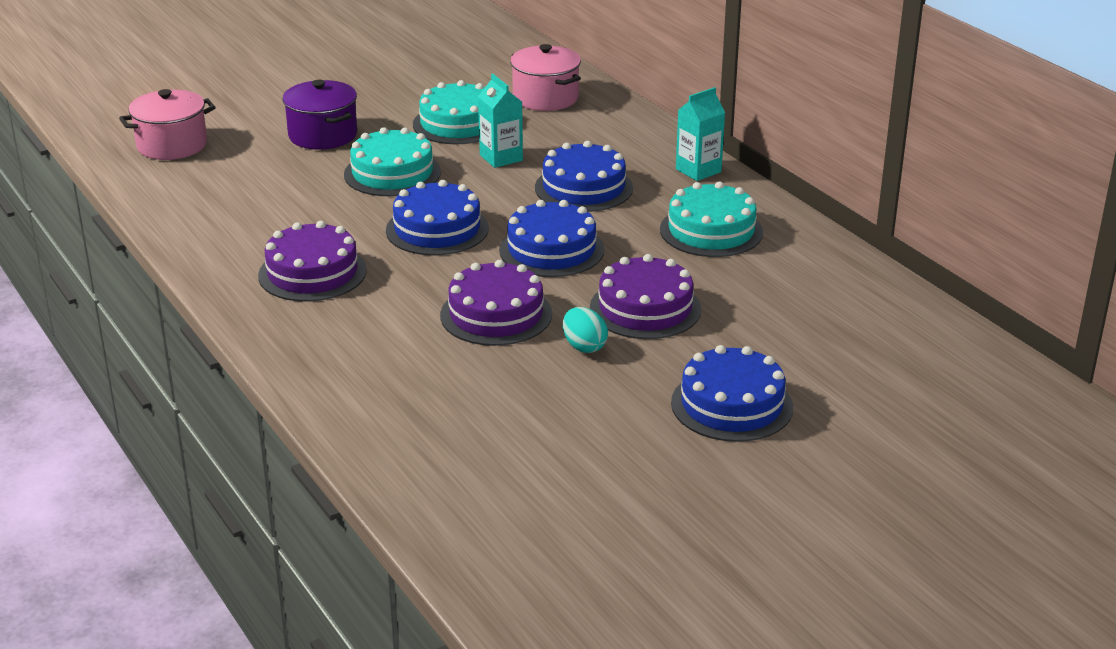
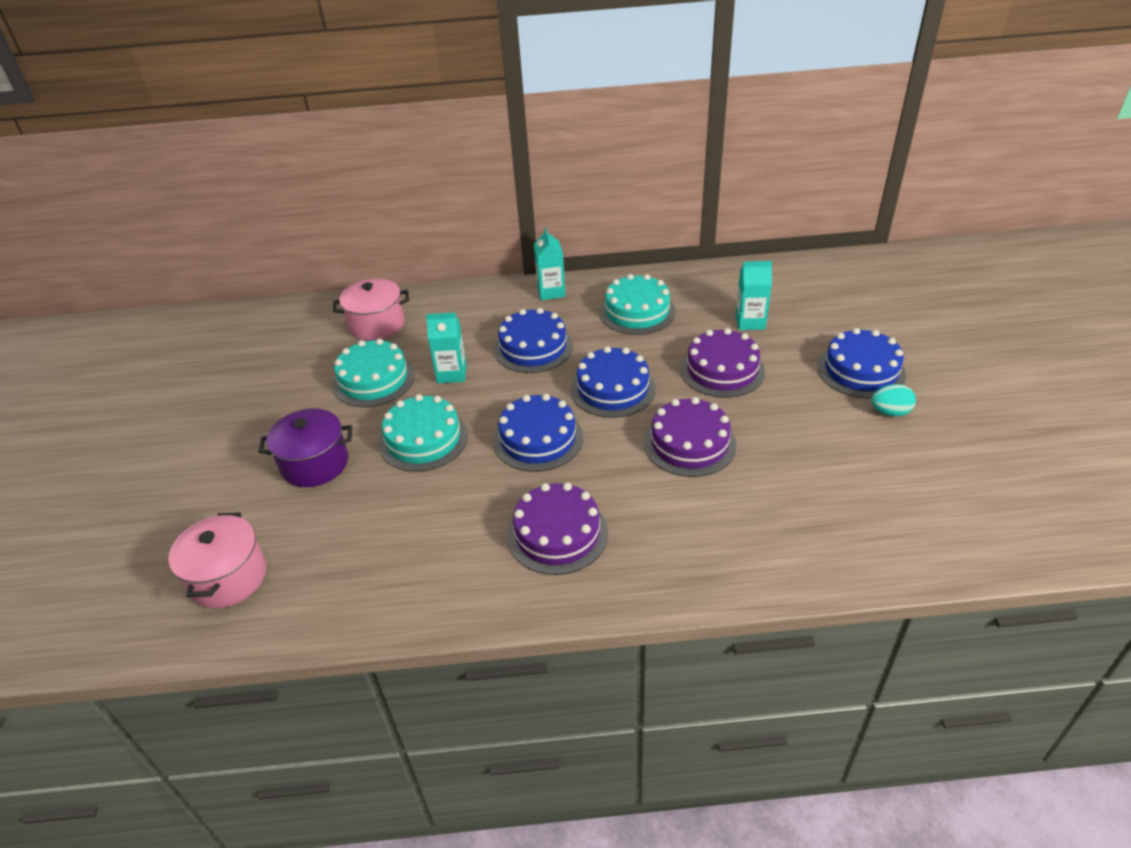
camera: 60 degrees left, 10 degrees up
(584, 346) = (758, 412): turquoise egg -> turquoise egg (890, 412)
(763, 308) = (750, 322): none -> turquoise carton

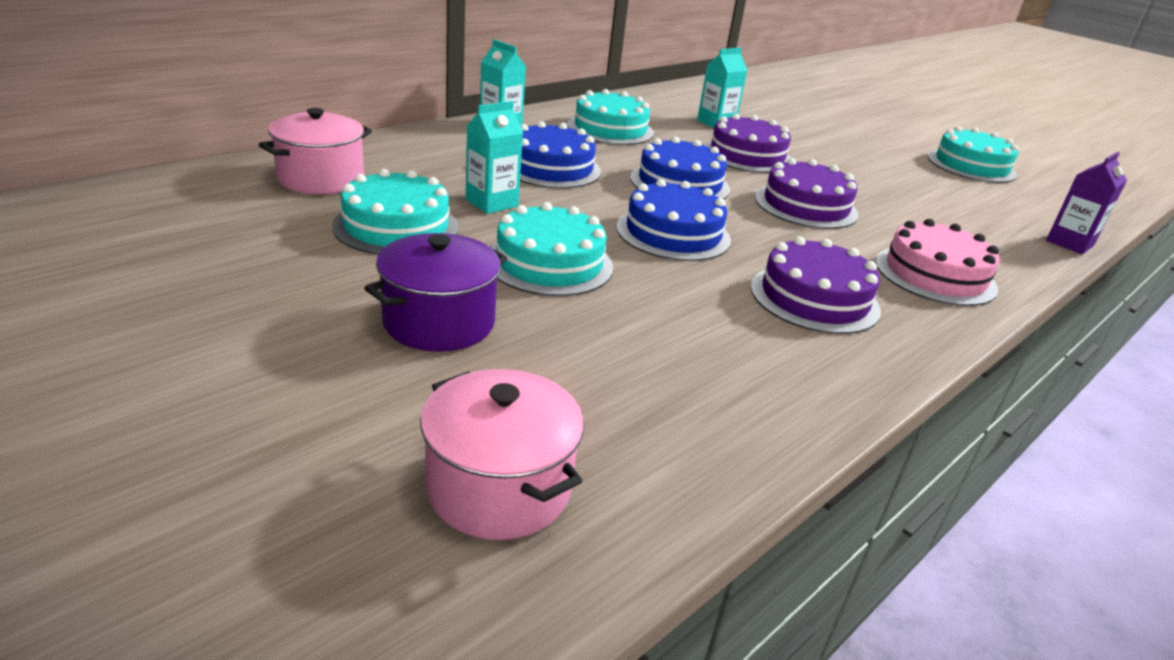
camera: 45 degrees left, 10 degrees down
(693, 551) = (935, 275): none -> pink cake
(861, 370) = (841, 139): blue cake -> none
(890, 412) = (900, 159): turquoise egg -> none
(907, 572) = (1069, 243): none -> purple carton
(969, 443) = (971, 166): none -> turquoise cake

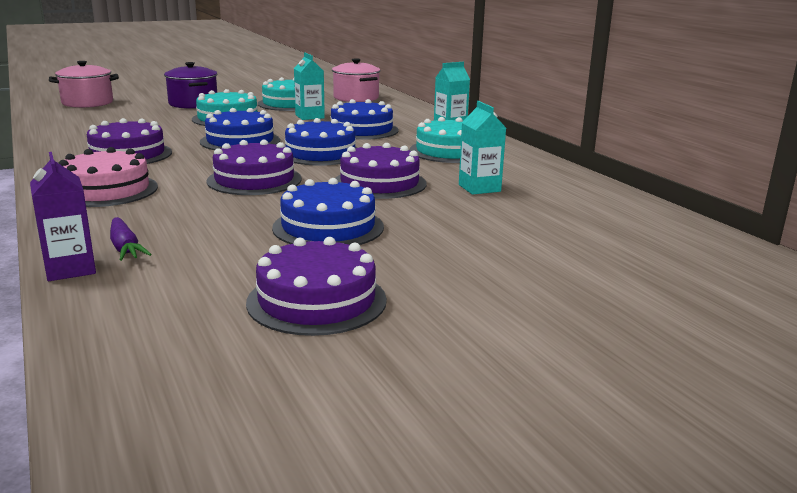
camera: 110 degrees right, 10 degrees down
(869, 169) = (328, 227): none -> blue cake
(971, 166) = (317, 300): turquoise cake -> purple cake
(1013, 232) = (125, 248): none -> purple carrot

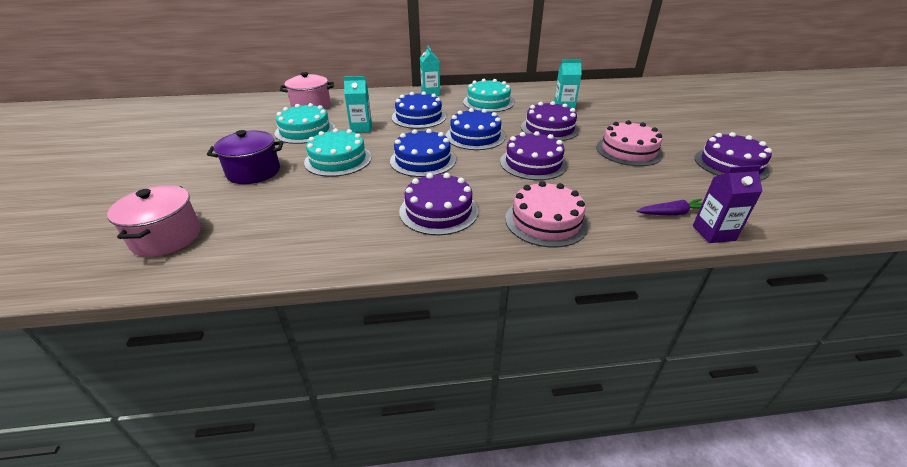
camera: 70 degrees left, 15 degrees up
(328, 227) = (628, 151): blue cake -> pink cake

